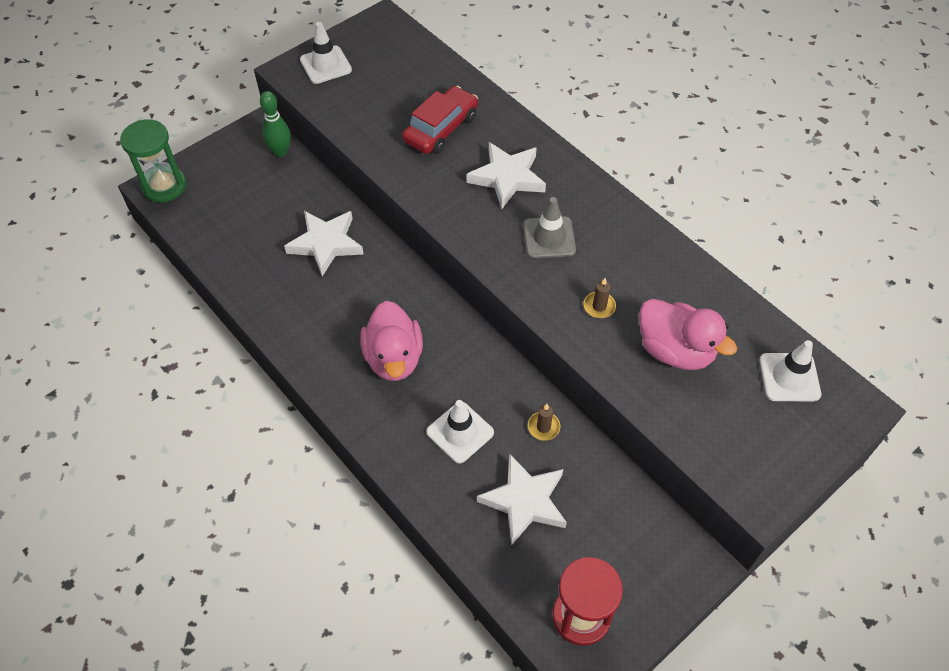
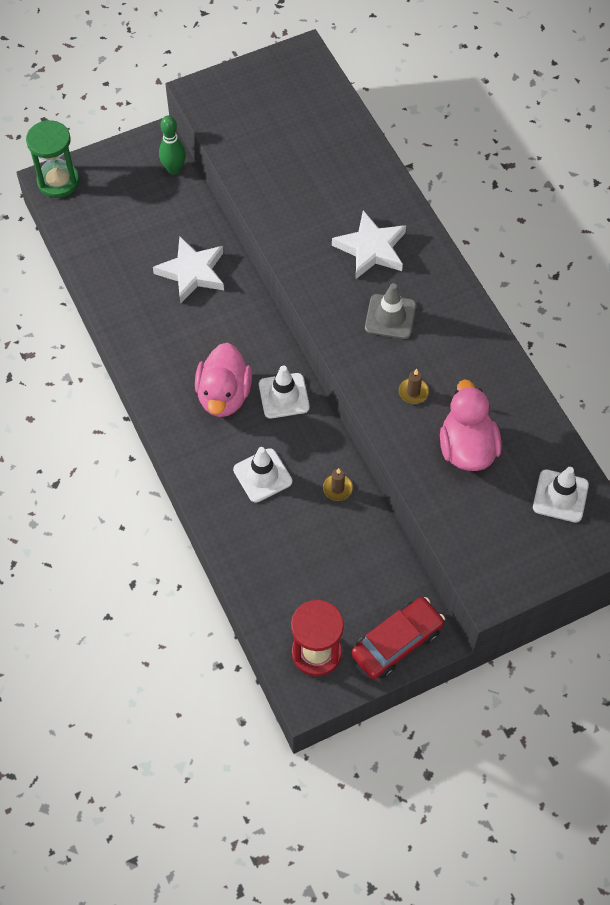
camera: 15 degrees right, 5 degrees up
(326, 65) = (234, 93): white traffic cone -> white traffic cone (284, 396)
(441, 129) = (324, 185): red car -> red car (397, 642)
(525, 501) = (300, 548): white star -> none
(675, 350) = (467, 448): pink duck -> pink duck turned 150 degrees counterclockwise

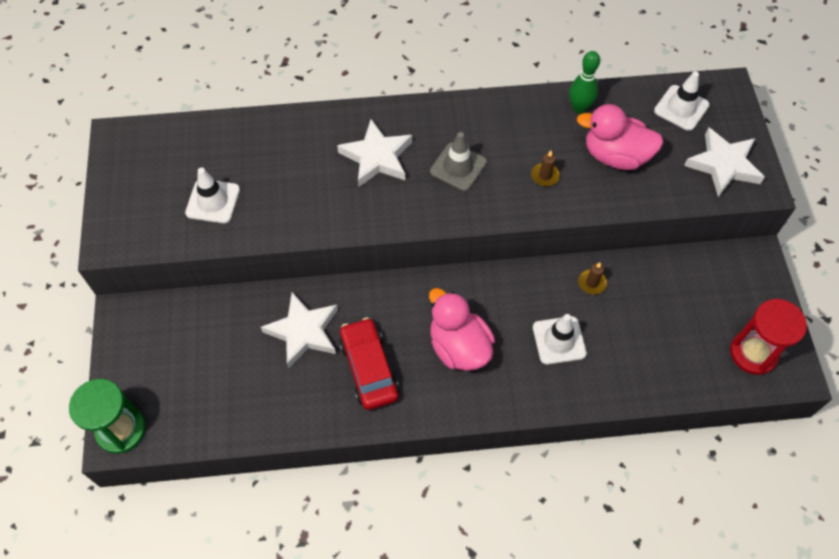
camera: 70 degrees left, 0 degrees up
(174, 169) = (168, 310): green bowling pin -> green bowling pin (579, 108)
(224, 395) = (459, 347): pink duck -> pink duck turned 150 degrees counterclockwise
(284, 396) = (478, 295): white traffic cone -> white traffic cone (213, 201)
(397, 642) = (756, 286): red car -> red car (369, 368)
(502, 551) = (723, 165): none -> white star

